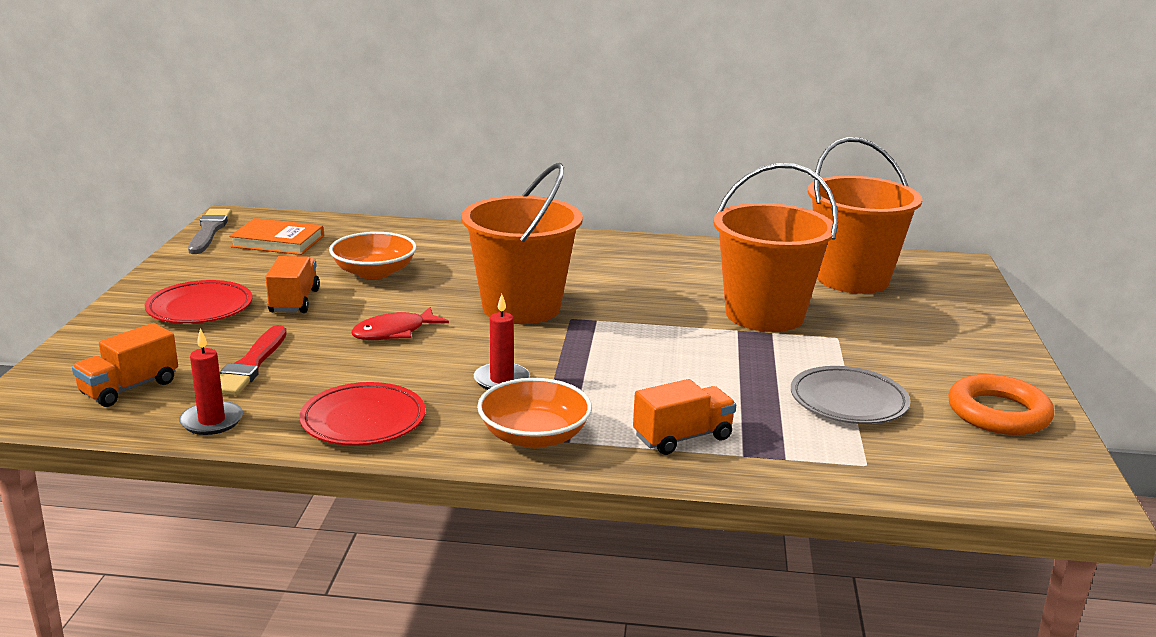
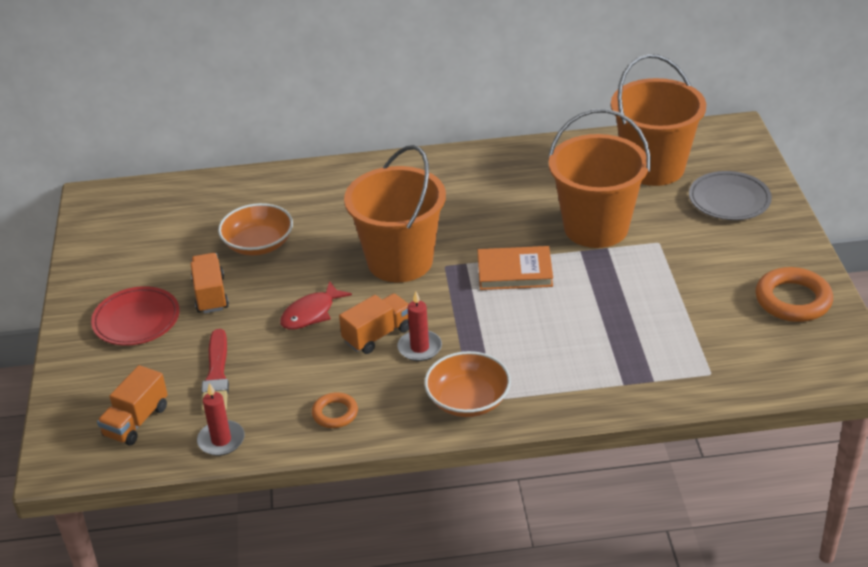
camera: 10 degrees left, 15 degrees up
(209, 231) = (84, 221): grey brush -> none
(278, 241) = (153, 222): orange book -> orange book (514, 272)
(363, 420) = (335, 413): red plate -> orange ring
(682, 437) = (575, 377): orange truck -> orange truck (377, 335)
(848, 401) = (684, 312): grey plate -> grey plate (729, 200)

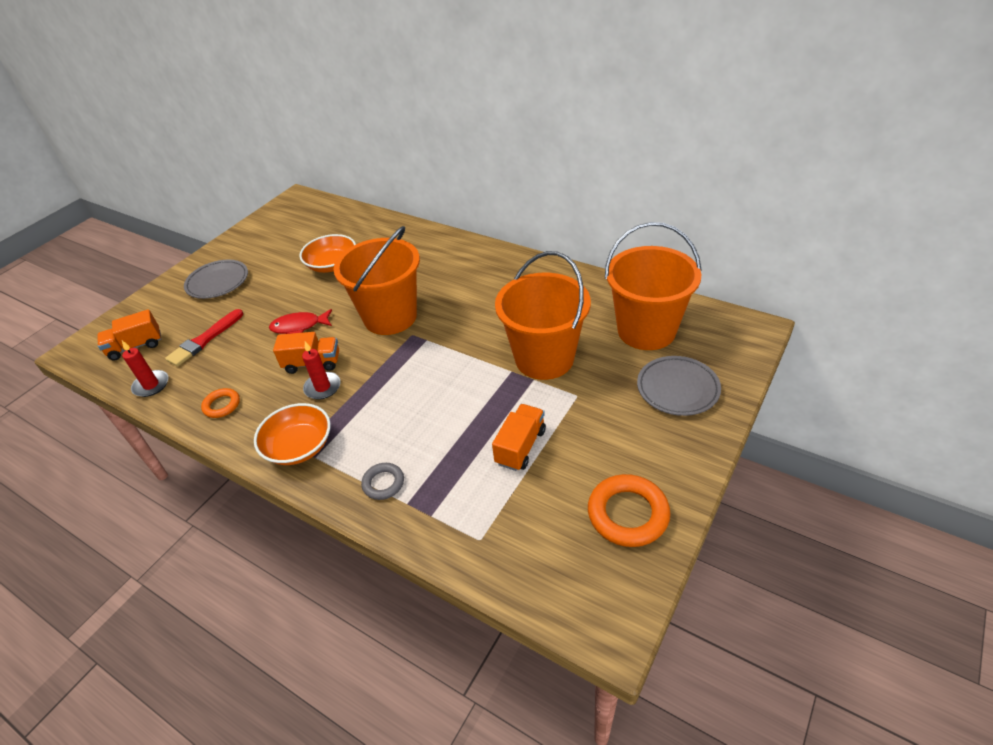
camera: 40 degrees right, 5 degrees up
(136, 320) = (218, 282): red plate -> grey plate
(210, 295) = (269, 285): orange truck -> orange truck (520, 447)
(514, 272) = (448, 363): orange book -> none
(584, 382) = (383, 483): none -> grey ring

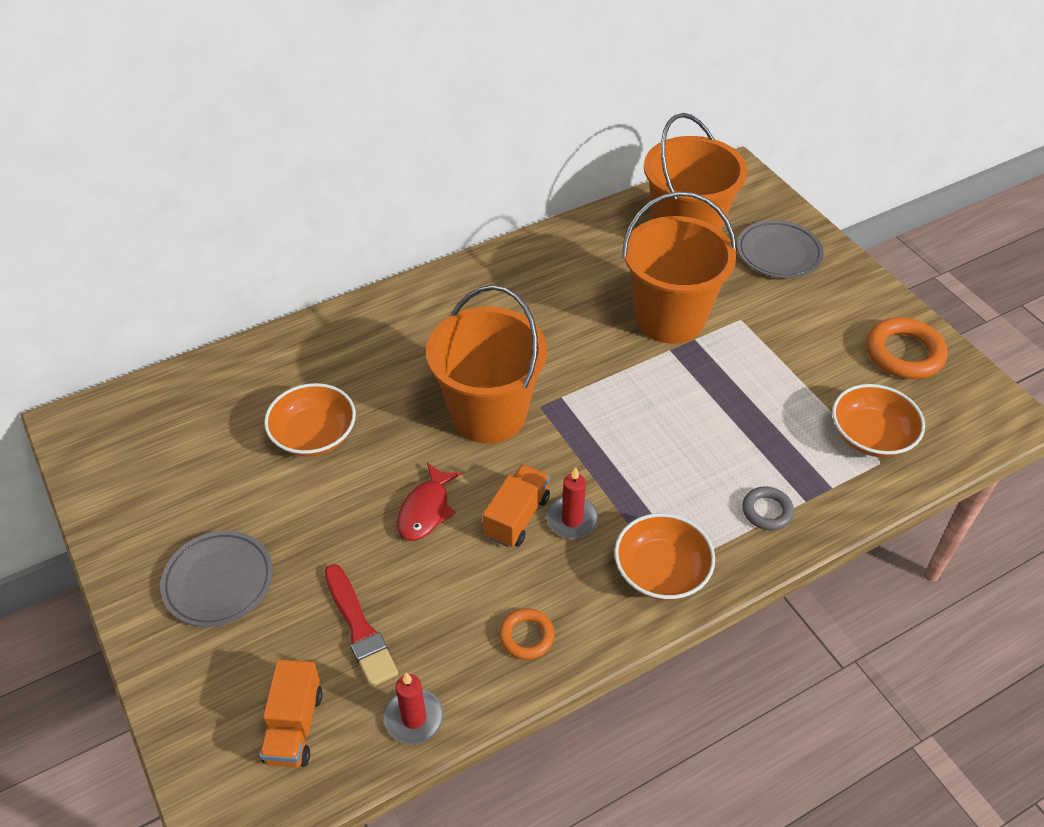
camera: 65 degrees left, 5 degrees up
(506, 523) = (871, 436): none -> orange bowl
(520, 447) = (782, 387): orange truck -> none

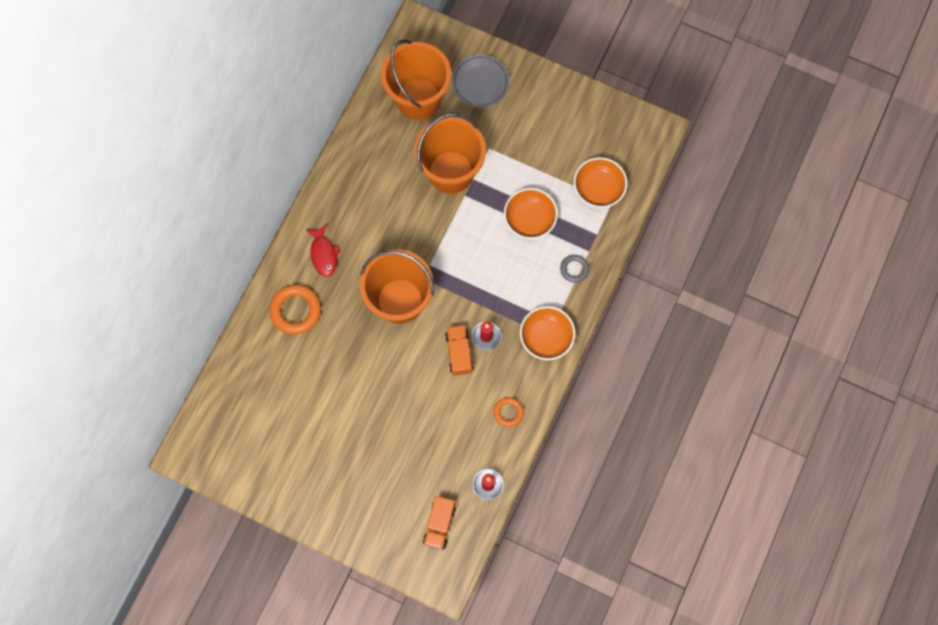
camera: 35 degrees left, 25 degrees up
(218, 581) = (344, 484): grey plate -> none
(294, 726) = (439, 524): orange truck -> orange truck turned 45 degrees clockwise
(314, 435) = (320, 374): orange bowl -> orange bowl (529, 219)
(359, 628) = (430, 461): red brush -> none
(426, 510) = (412, 379): red fish -> red fish (323, 254)
(904, 353) = (586, 119): orange ring -> orange ring (296, 311)

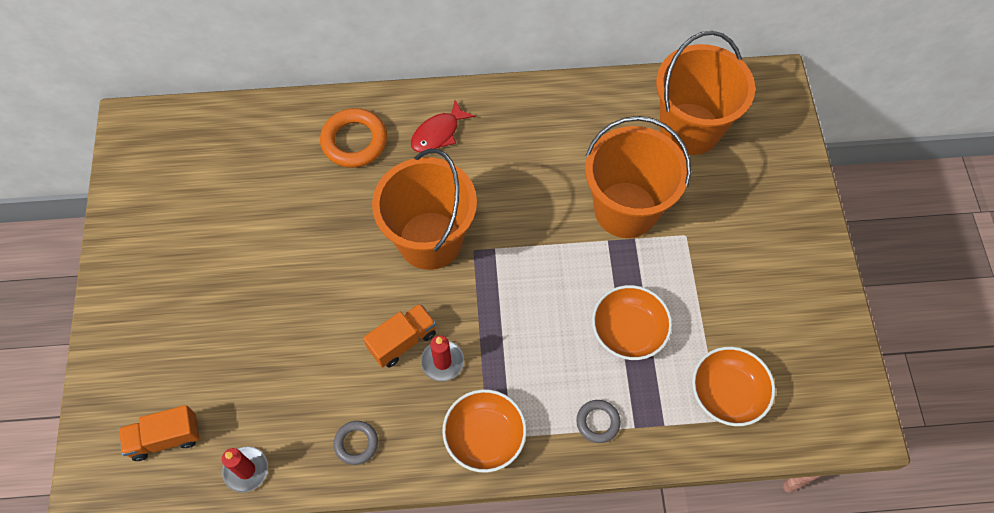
camera: 60 degrees right, 10 degrees down
(480, 82) = (760, 181): grey plate -> none
(508, 412) = (356, 443): orange ring -> grey ring

